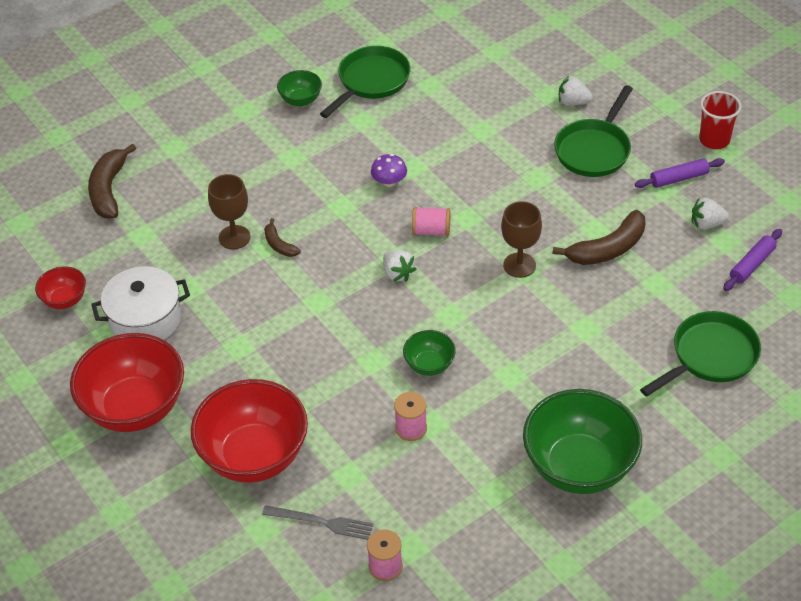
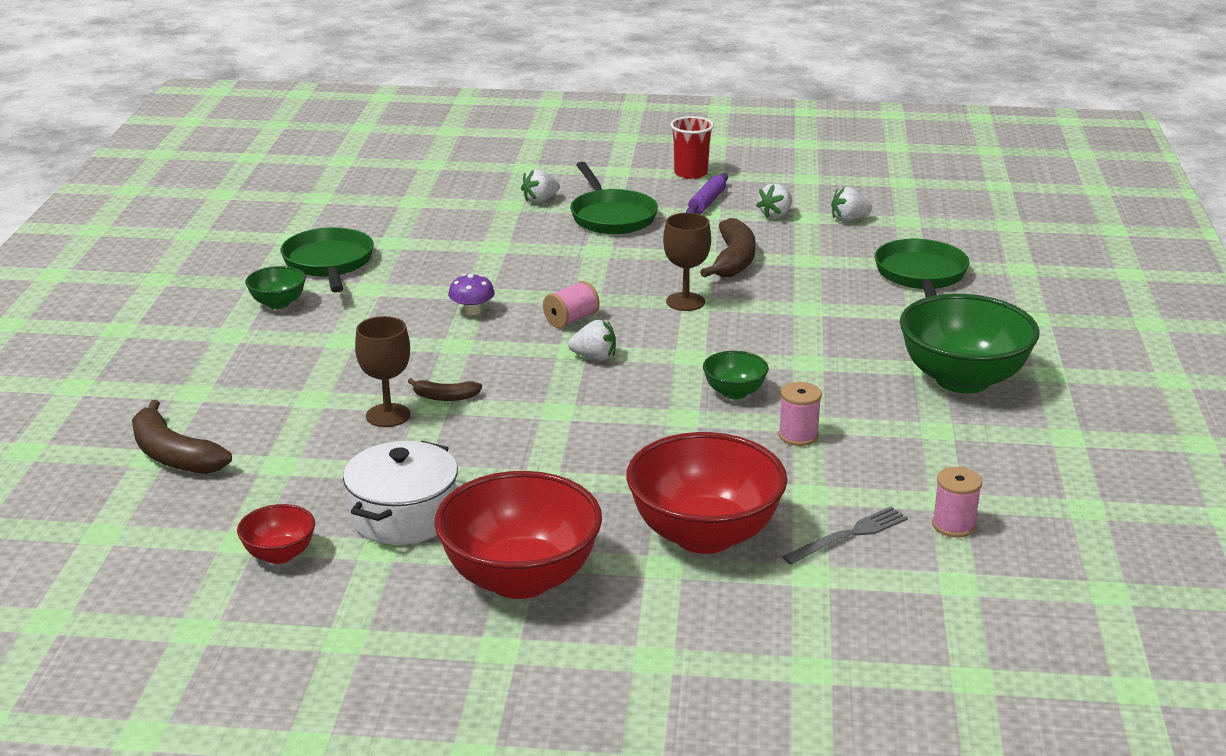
camera: 50 degrees left, 20 degrees down
(751, 265) = (849, 219): purple rolling pin -> white strawberry

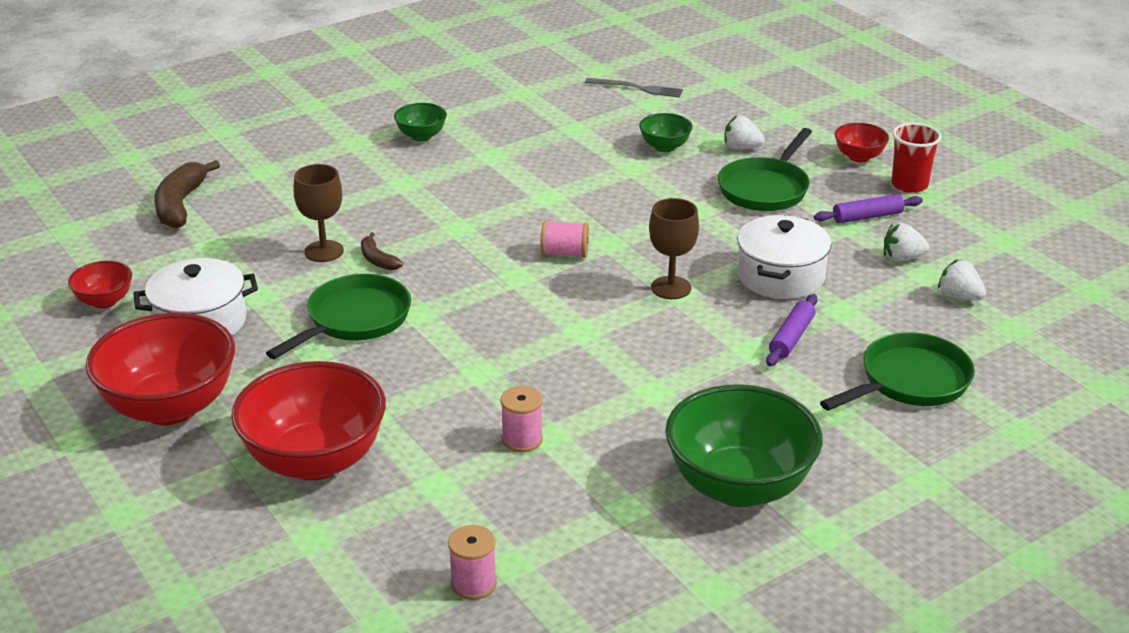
camera: 50 degrees right, 5 degrees up
(329, 263) = (505, 123): green pan -> green pan (354, 320)
(472, 311) = (518, 208): purple mushroom -> none
(594, 357) = (520, 290): white strawberry -> none
(626, 171) = (859, 157): none -> red bowl
(733, 260) = (780, 276): brown banana -> white pot
(734, 392) = (551, 378): green bowl -> green bowl (665, 147)
(814, 289) = (791, 338): none -> purple rolling pin
(849, 535) = (393, 533): grey fork -> grey fork (637, 88)

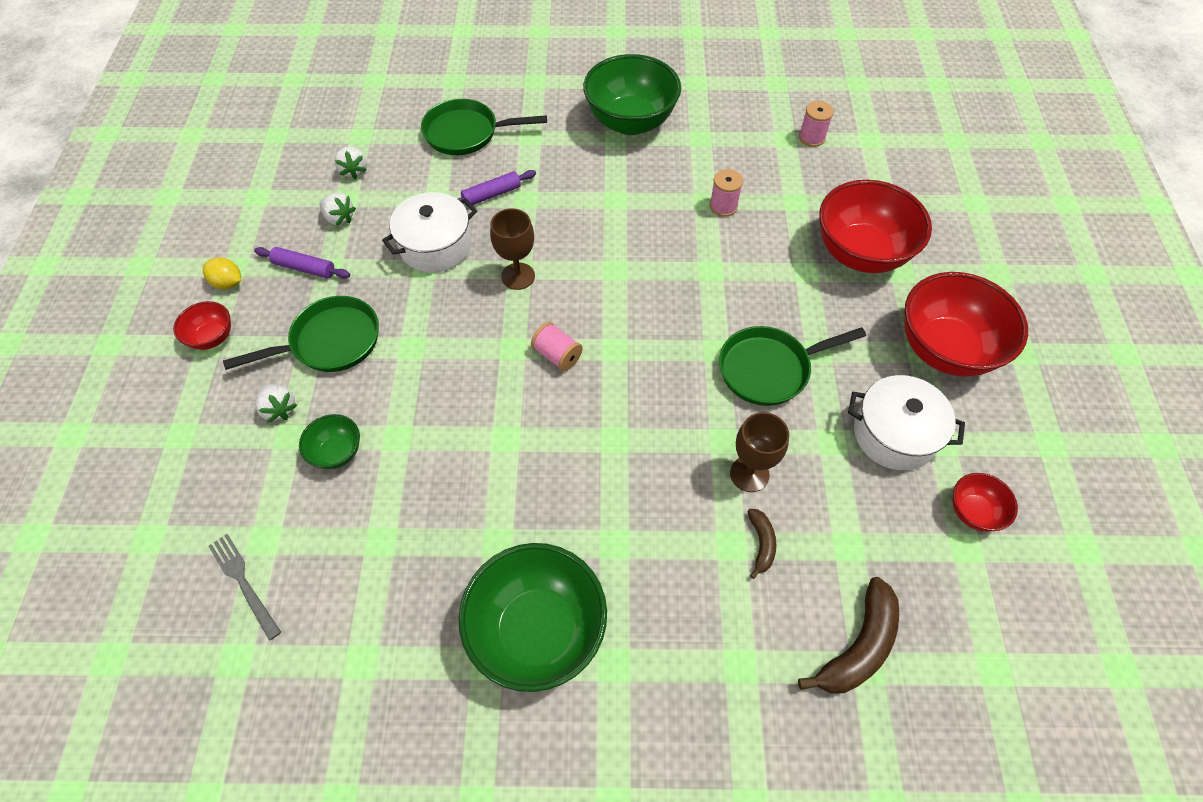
camera: 145 degrees left, 25 degrees up
(377, 260) = (710, 434): brown banana -> brown banana (761, 544)
(421, 136) = (537, 630): green bowl -> green bowl, size x2.10
(909, 185) = (228, 283): red cup -> yellow lemon

